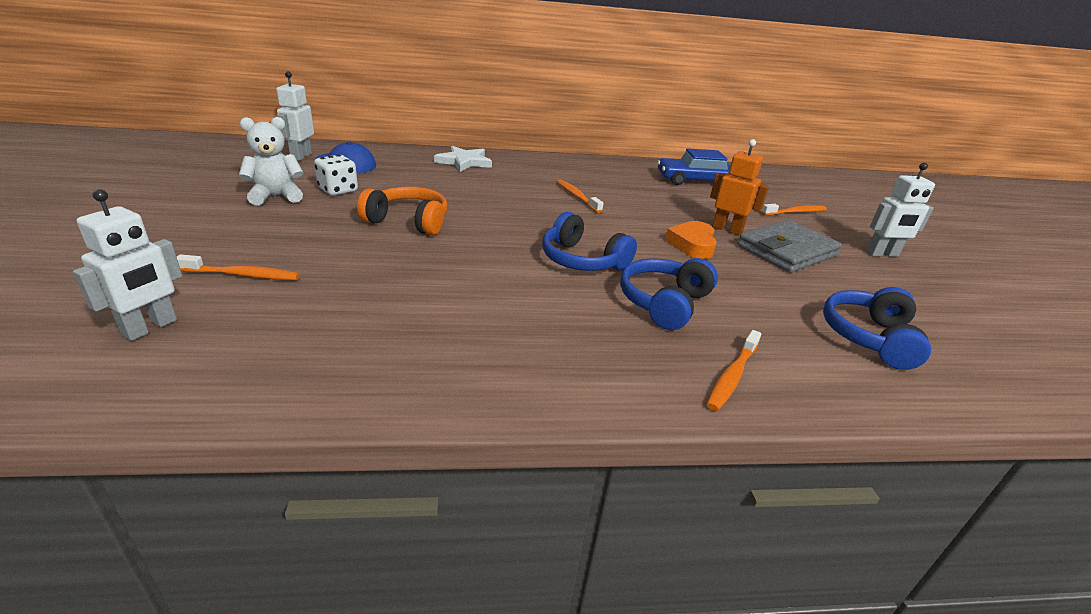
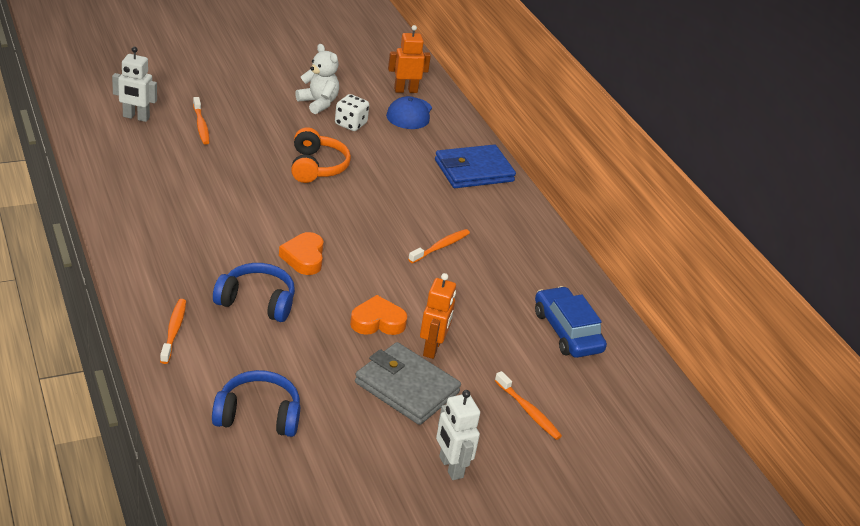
camera: 70 degrees right, 5 degrees up
(301, 156) = (405, 90): white robot -> orange robot
(464, 162) = (473, 171): white star -> blue wallet
(582, 260) = (304, 257): blue headphones -> orange heart
(732, 376) = (173, 331): orange toothbrush -> orange toothbrush turned 75 degrees clockwise

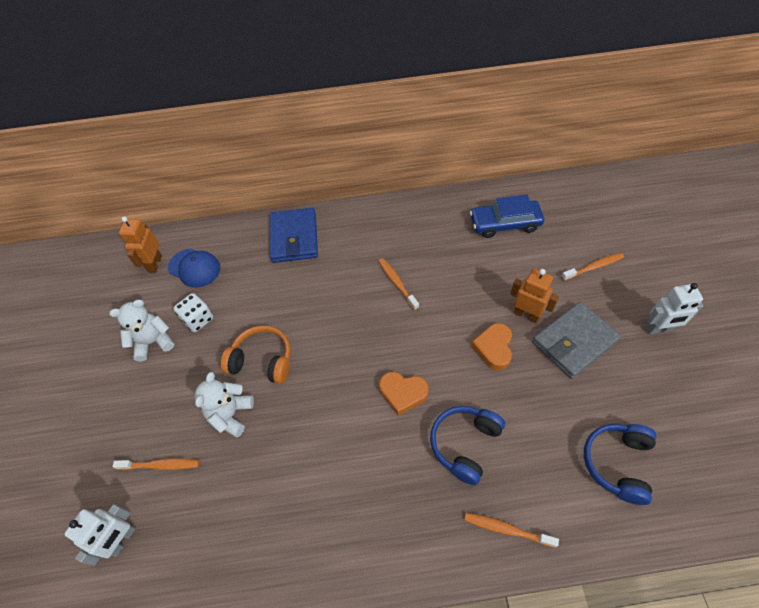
camera: 65 degrees left, 20 degrees up
(256, 155) = (231, 414): none -> white teddy bear

